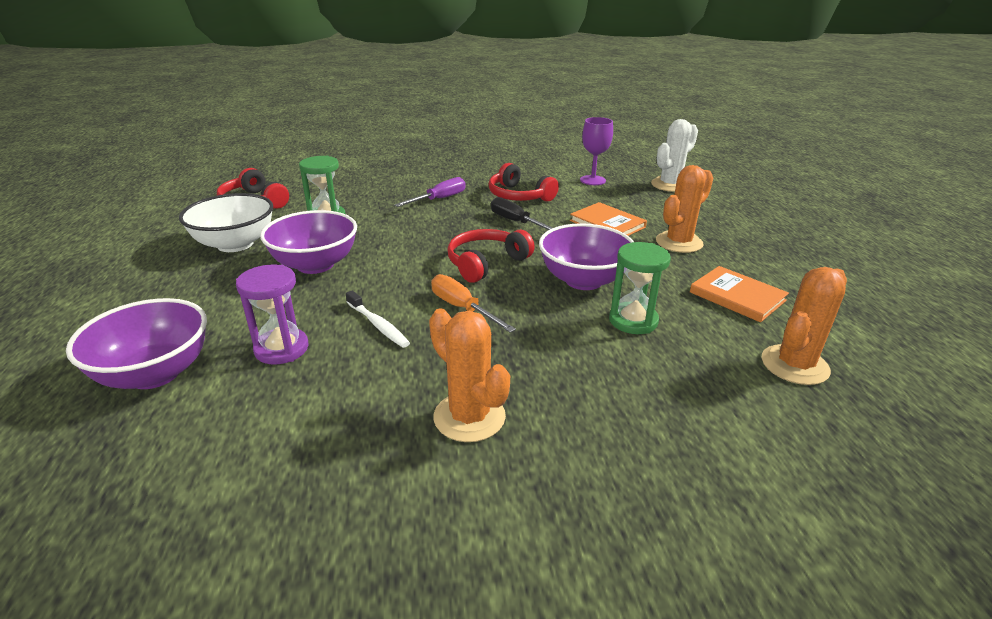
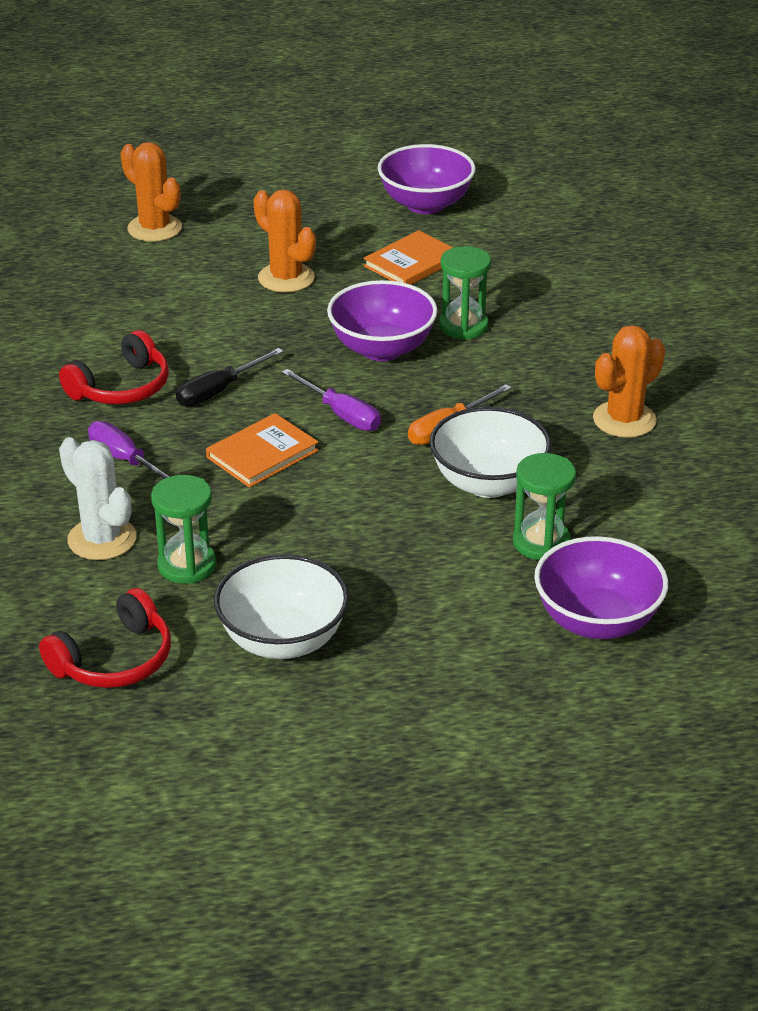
camera: 90 degrees left, 5 degrees up
(281, 349) = (541, 543): purple hourglass -> green hourglass
(315, 265) = (348, 551): purple bowl -> purple bowl (425, 204)
(378, 325) = (488, 483): white toothbrush -> white bowl
(486, 263) = (341, 414): red headphones -> purple screwdriver
(592, 180) = (67, 320): purple goblet -> none
(607, 224) = (229, 321): orange book -> orange book (262, 454)
(670, 185) = (97, 260): white cactus -> white cactus (102, 539)
(794, 365) = (525, 256): orange cactus -> orange cactus (154, 228)

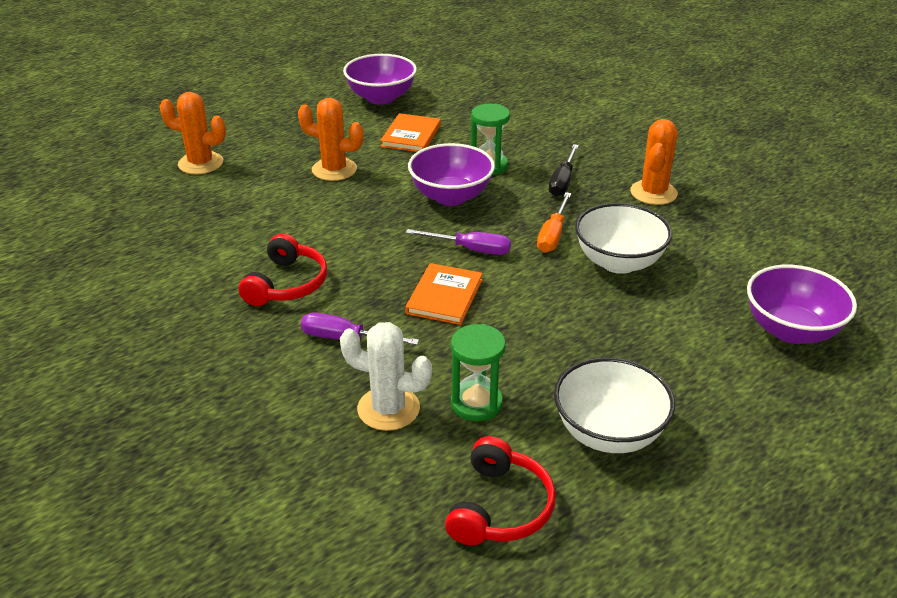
camera: 30 degrees left, 0 degrees up
(218, 391) = (365, 262): black screwdriver -> black screwdriver (562, 182)
(541, 543) = (696, 290): green hourglass -> none

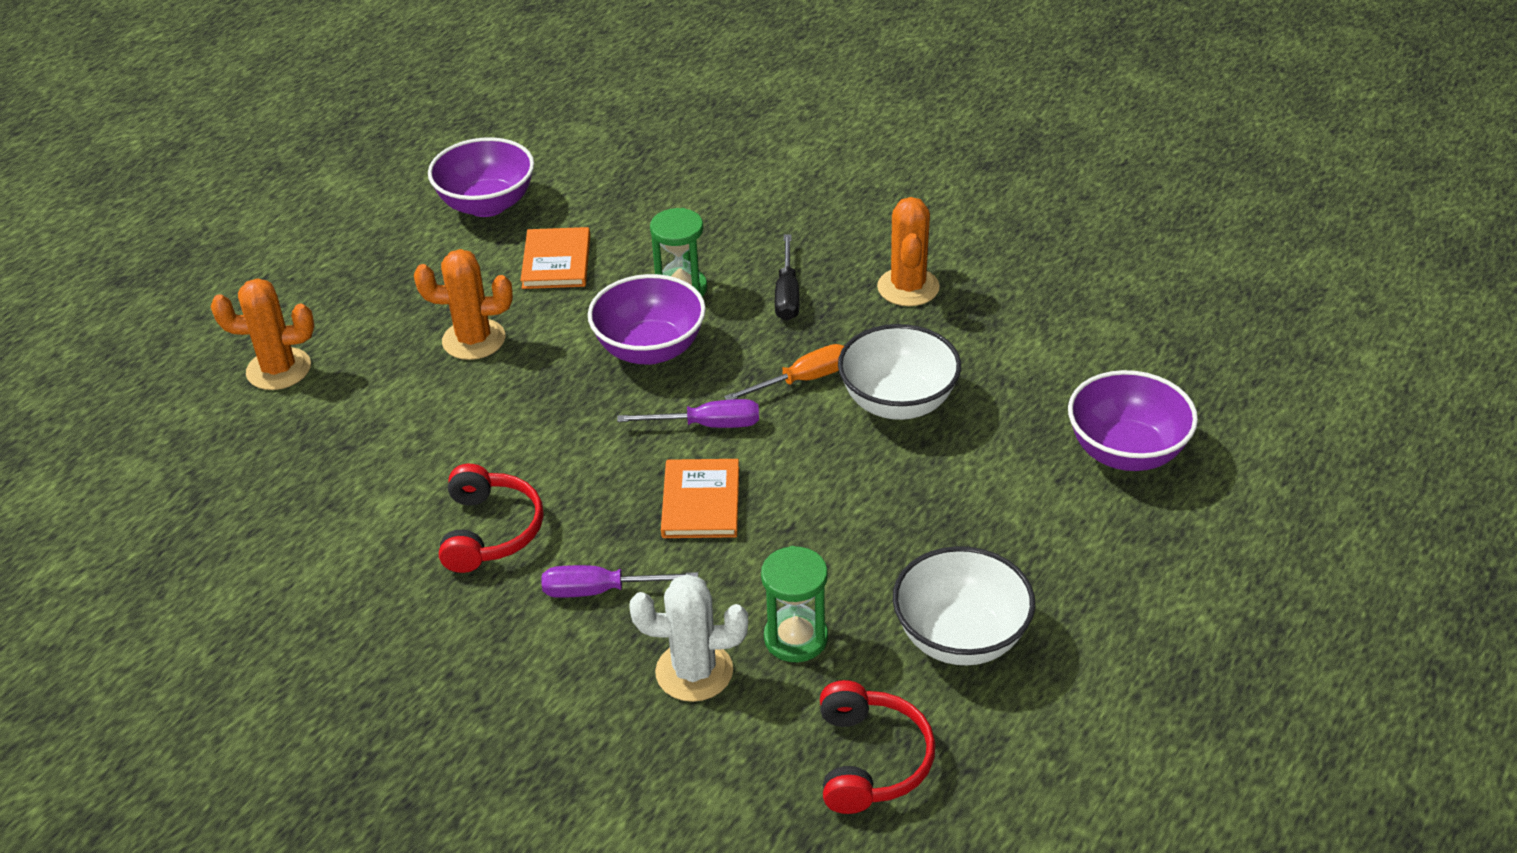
camera: 15 degrees left, 5 degrees up
(553, 235) = (803, 380): orange screwdriver -> orange screwdriver turned 120 degrees counterclockwise

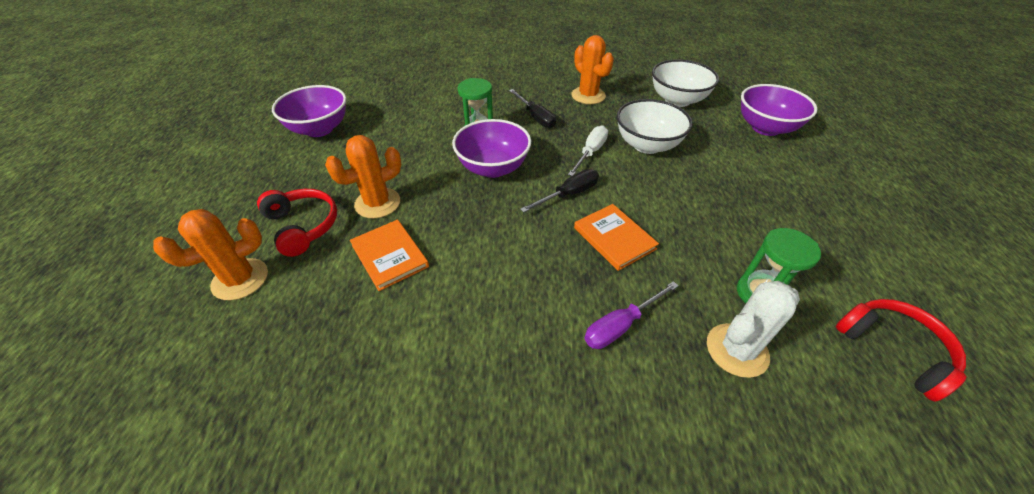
camera: 35 degrees left, 5 degrees up
(490, 531) = (506, 322): red headphones -> red headphones (303, 226)
(556, 262) = (391, 143): orange book -> orange book (389, 256)
(707, 425) = (568, 194): purple screwdriver -> black screwdriver
(803, 380) = (590, 152): orange screwdriver -> white screwdriver
(960, 638) = (828, 248): white bowl -> white bowl (677, 100)

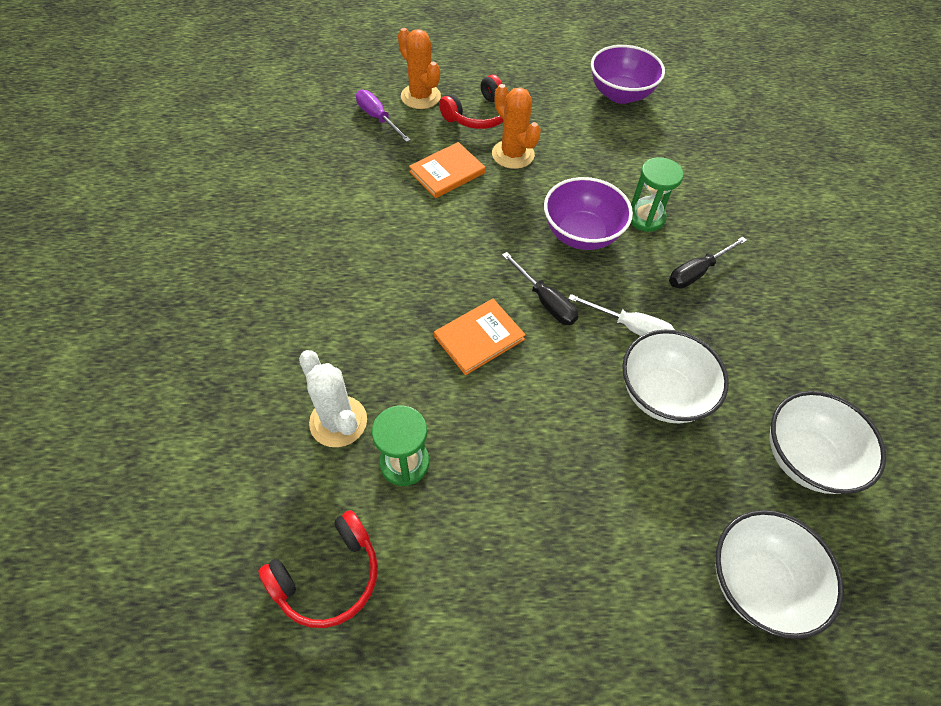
camera: 85 degrees right, 10 degrees up
(588, 96) = (775, 334): orange cactus -> none
(620, 325) = (369, 332): purple screwdriver -> purple screwdriver (378, 118)
(765, 128) = (757, 583): purple bowl -> white bowl

